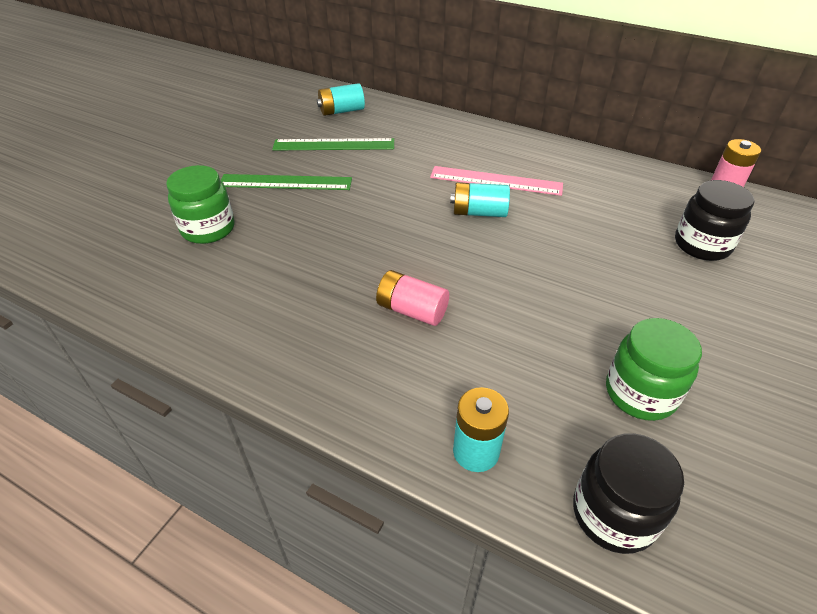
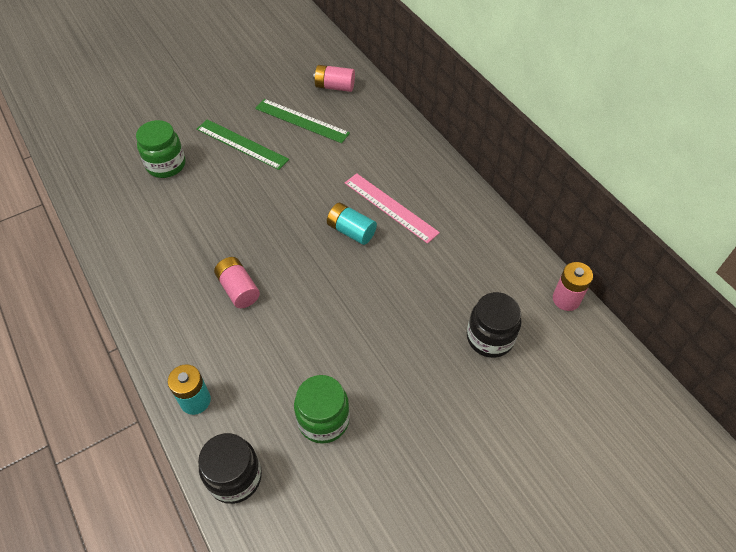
camera: 30 degrees right, 10 degrees up
(341, 111) = (334, 86): turquoise battery -> pink battery

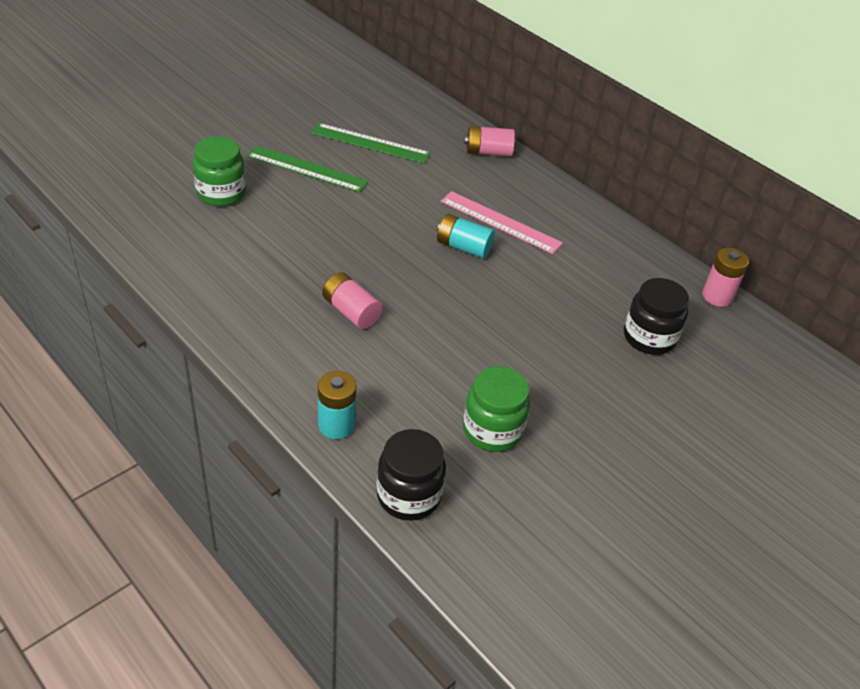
camera: 15 degrees left, 10 degrees down
(334, 86) = (398, 109): pink battery -> pink battery (488, 152)

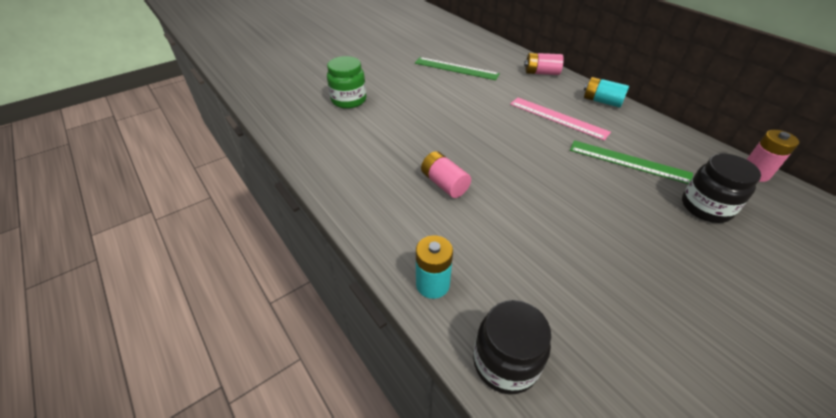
camera: 10 degrees right, 0 degrees up
(307, 169) = (411, 84): green ruler -> green ruler (629, 161)
(463, 247) = (531, 135): turquoise battery -> turquoise battery (602, 101)
(492, 430) = (579, 293): green jar -> none

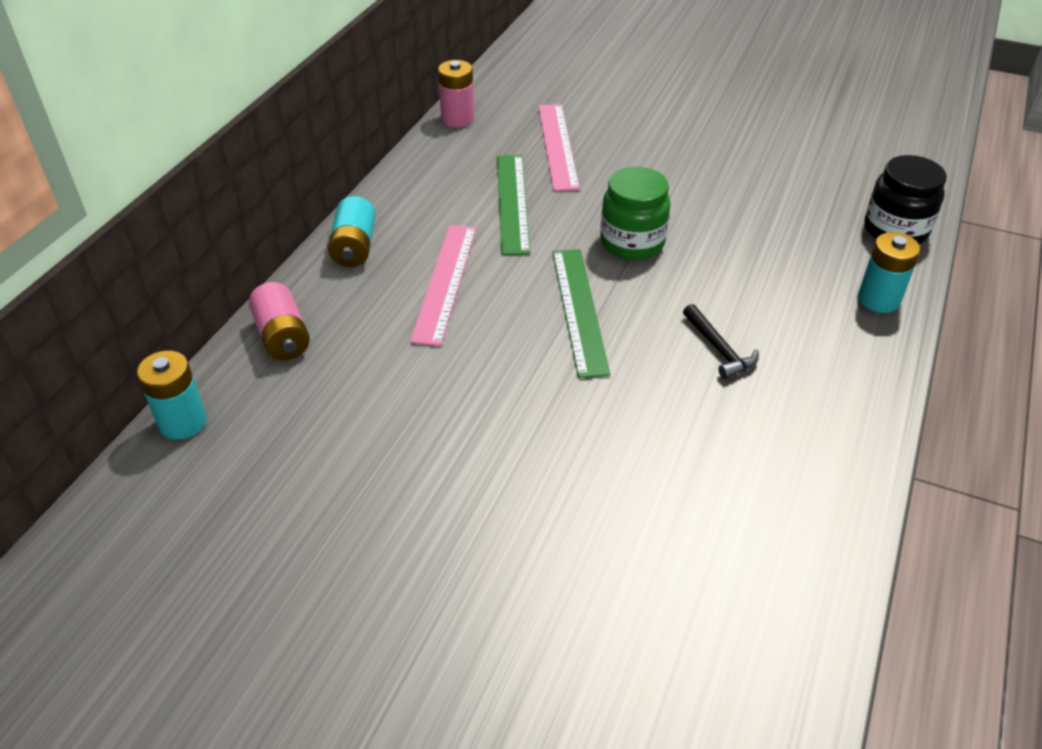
camera: 120 degrees left, 0 degrees up
(348, 100) = (609, 604): green jar -> green jar (632, 242)
(444, 184) = (719, 349): pink battery -> black hammer
(456, 68) = (336, 473): green ruler -> green ruler (579, 310)
(505, 49) = (183, 422): none -> turquoise battery
(705, 207) = (557, 146): black jar -> pink ruler

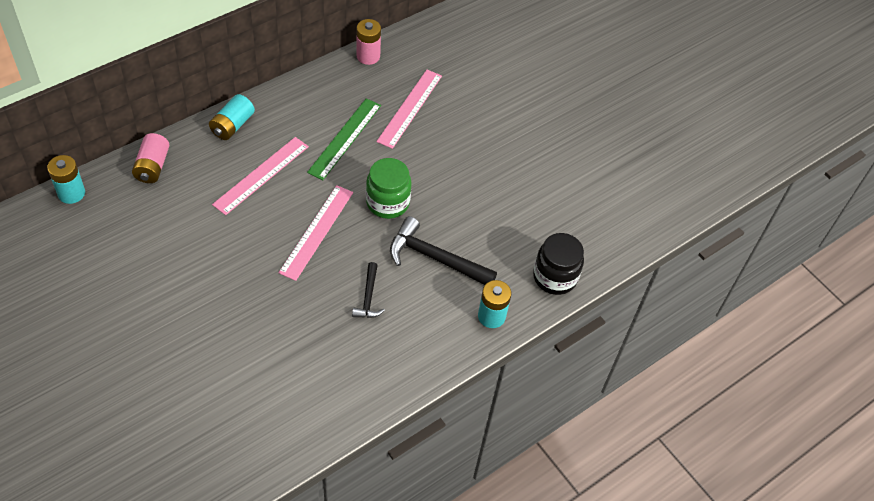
camera: 25 degrees right, 10 degrees up
(579, 310) = (317, 232): green ruler -> pink ruler
(748, 272) = (435, 258): none -> black hammer

